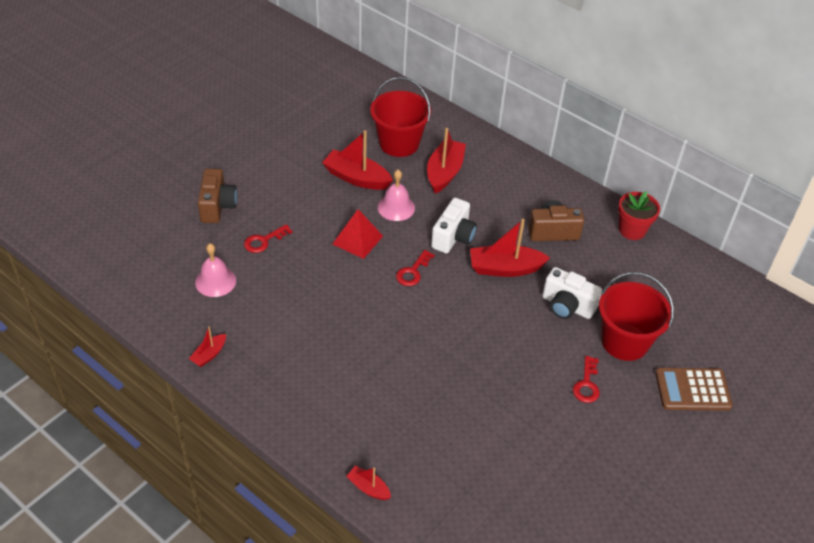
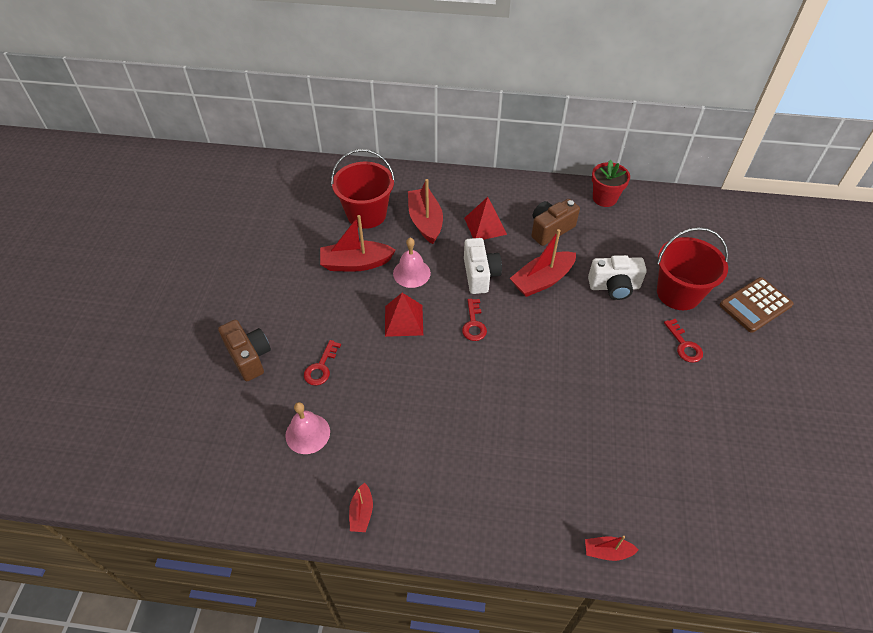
camera: 30 degrees left, 5 degrees up
(494, 200) = (485, 226): none -> red pyramid

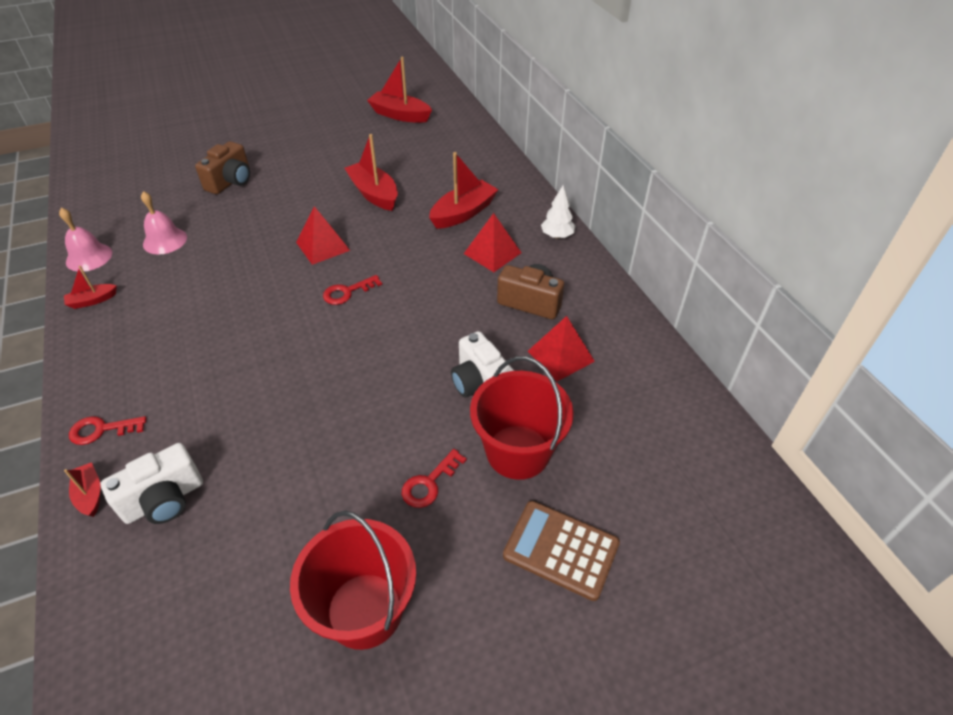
camera: 60 degrees right, 5 degrees down
(321, 367) = (240, 221): red key -> red key (102, 430)
(366, 214) = (441, 176): red bucket -> red bucket (364, 610)
(411, 273) = (387, 229): pink bell -> pink bell (89, 257)
(480, 275) = (418, 273): white camera -> white camera (164, 500)
(490, 186) = (557, 236): none -> white tree
(542, 280) = (445, 321): red boat -> red boat (400, 115)
(604, 198) = (627, 330): red flower pot -> none
(609, 238) = (560, 356): none -> red pyramid

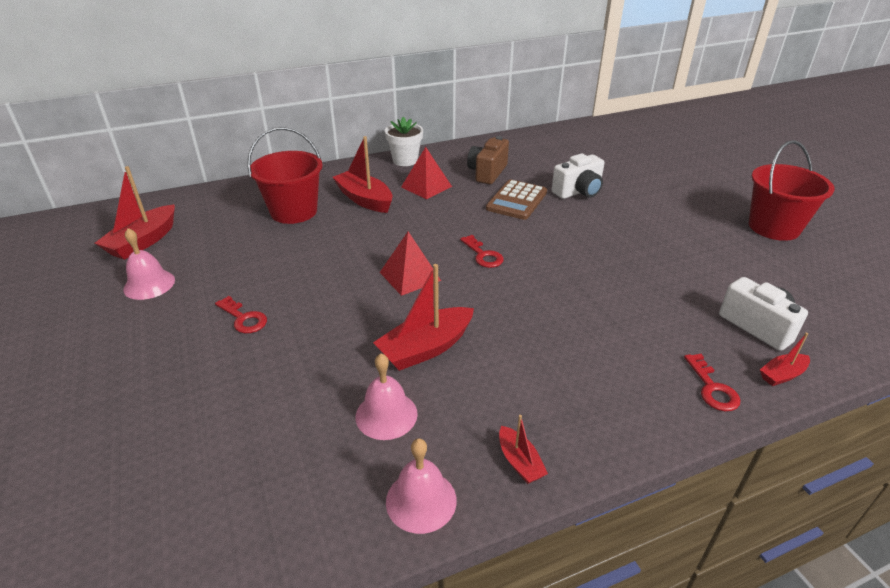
camera: 90 degrees left, 10 degrees down
(231, 182) = (249, 372): brown camera -> none
(342, 128) = (149, 284): none -> pink bell
(374, 194) = (317, 250): red boat -> red boat (426, 348)
(429, 483) = (672, 209): red key -> red key (243, 318)
(518, 452) = (631, 180): red bucket -> red bucket (294, 211)
(557, 236) = (405, 160): white tree -> white flower pot
(560, 356) = (542, 164): red pyramid -> none
(561, 550) = (692, 170): brown calculator -> brown calculator (516, 200)

